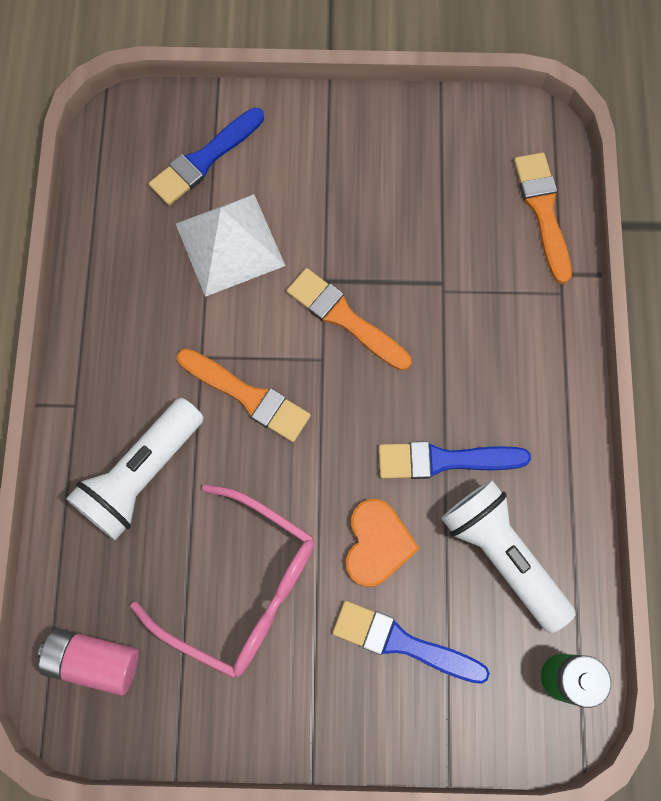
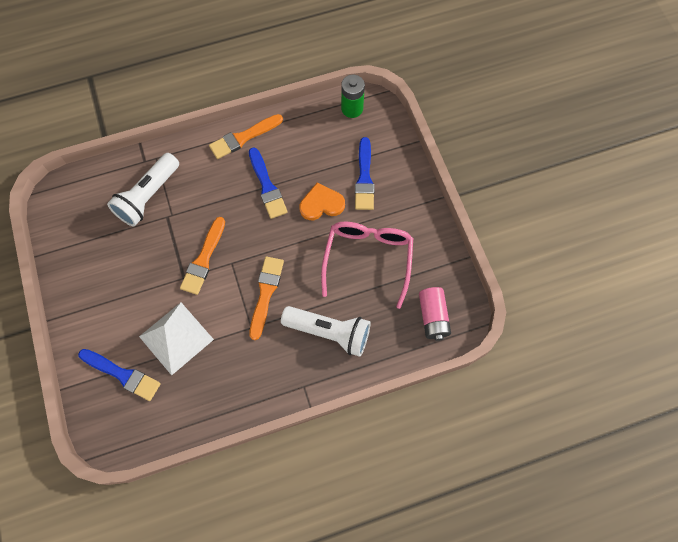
camera: 110 degrees left, 5 degrees down
(502, 554) = (305, 148): white flashlight -> white flashlight (148, 196)
(543, 211) = (109, 179): orange brush -> orange brush (243, 137)

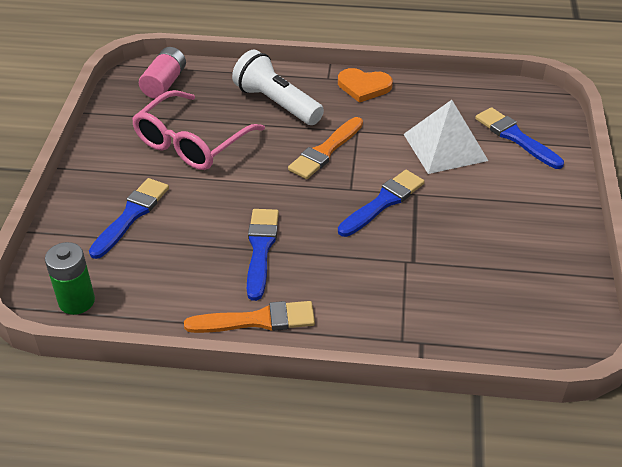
camera: 155 degrees left, 25 degrees down
(148, 196) = (431, 293): white flashlight -> none
(203, 259) = (383, 202): orange brush -> blue brush
(321, 204) = (205, 207): orange heart -> orange heart (364, 87)

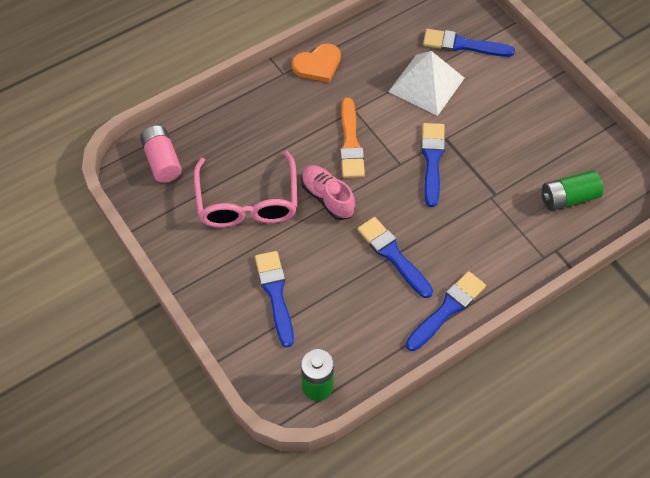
camera: 40 degrees left, 15 degrees up
(257, 320) = (447, 309): orange brush -> blue brush
(258, 176) = (327, 198): none -> pink shoe
(276, 103) = (270, 123): white flashlight -> none
(486, 308) = (568, 198): none -> green battery

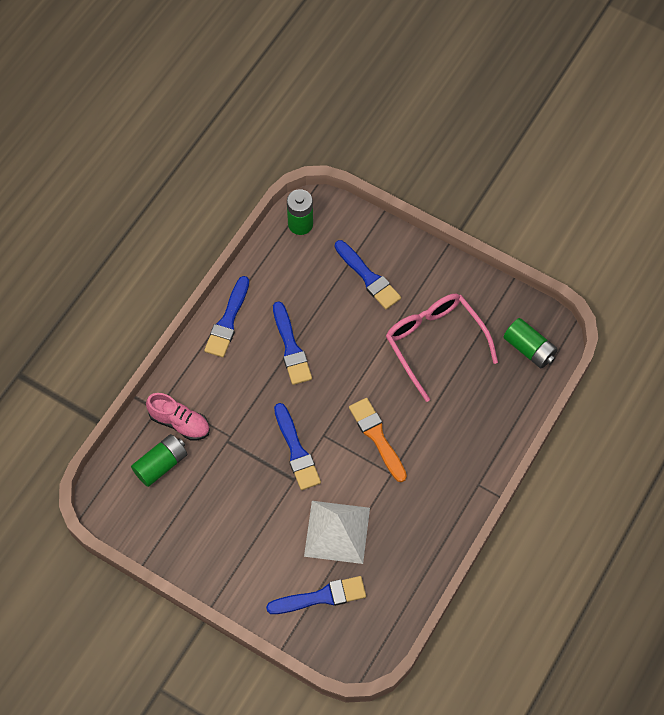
camera: 155 degrees right, 5 degrees up
(162, 161) = (529, 349): pink battery -> green battery
(318, 65) = (451, 508): orange heart -> none
(327, 198) = (370, 375): pink shoe -> pink shoe (179, 422)
(393, 255) = (291, 347): blue brush -> blue brush turned 45 degrees clockwise

